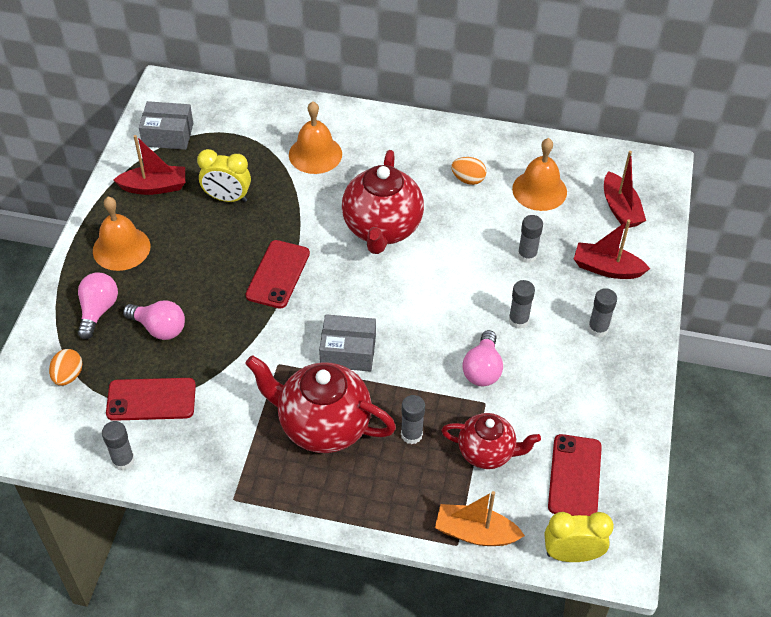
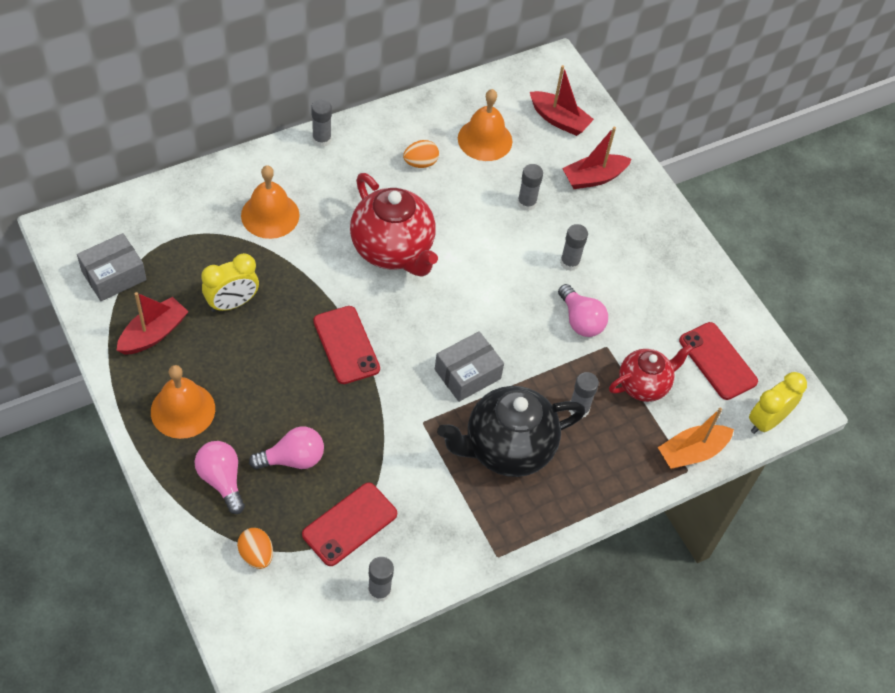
camera: 45 degrees left, 5 degrees up
(323, 425) = (507, 448): red teapot -> black teapot
(598, 329) = (631, 232): grey glue stick -> grey glue stick (321, 139)

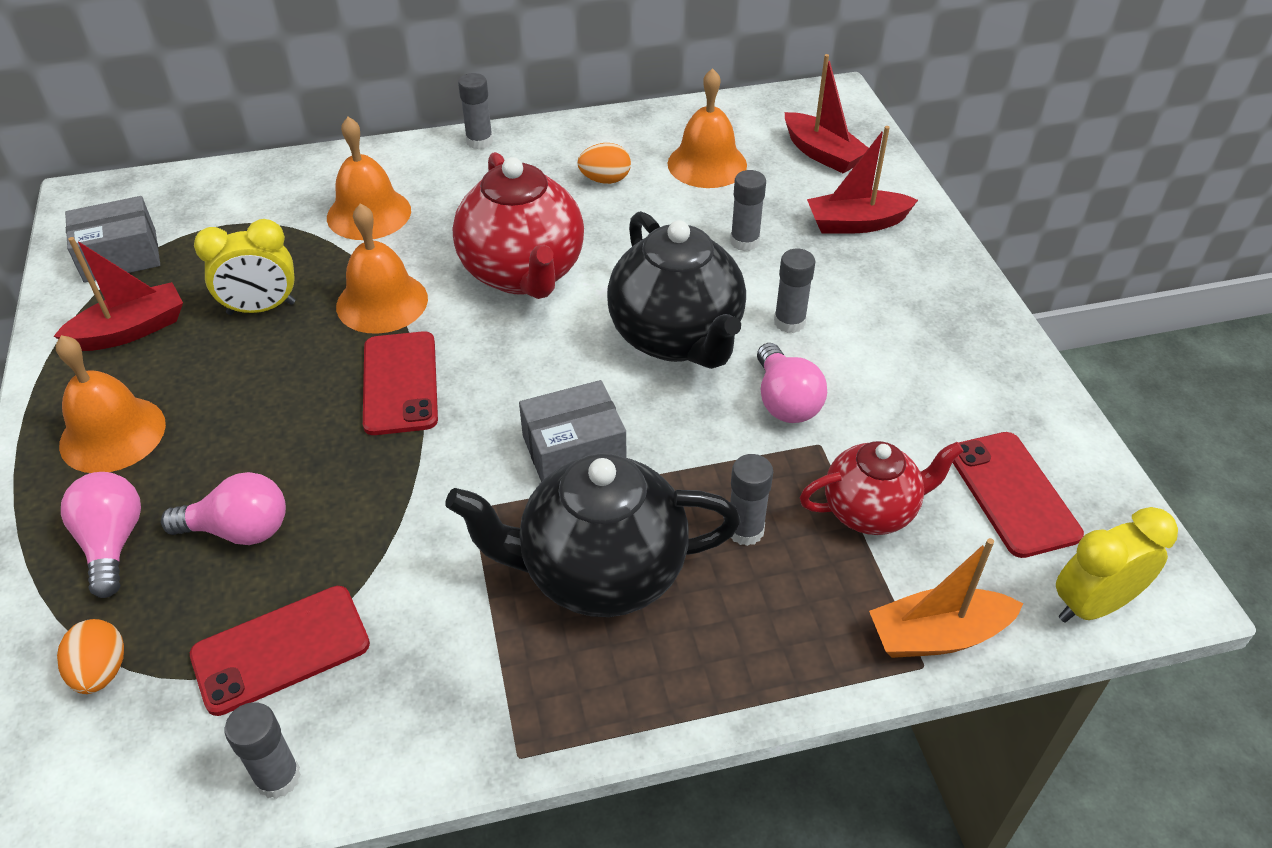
camera: 20 degrees right, 10 degrees down
(309, 286) = (382, 302): none -> orange bell
(505, 285) = (677, 338): none -> black teapot

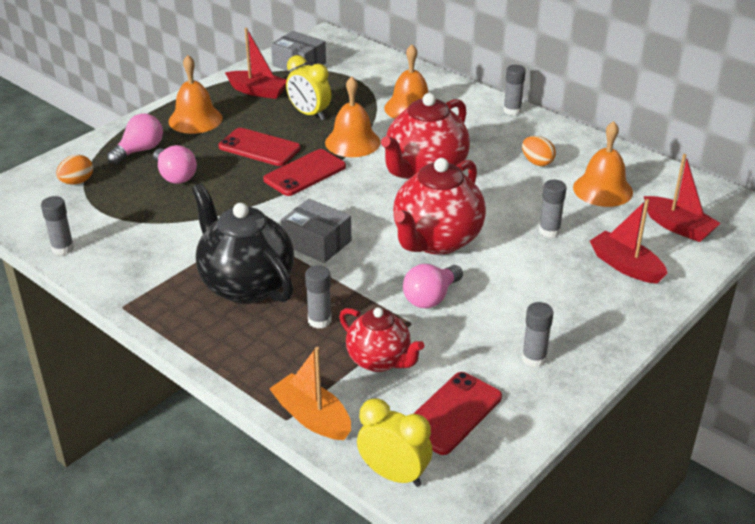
camera: 55 degrees right, 10 degrees down
(281, 649) = (123, 218): red phone -> red phone (259, 148)
(677, 338) = (436, 241): black teapot -> red teapot
(789, 322) = (499, 274): grey glue stick -> grey glue stick (534, 358)
(822, 154) = (678, 227): red boat -> red boat turned 60 degrees counterclockwise

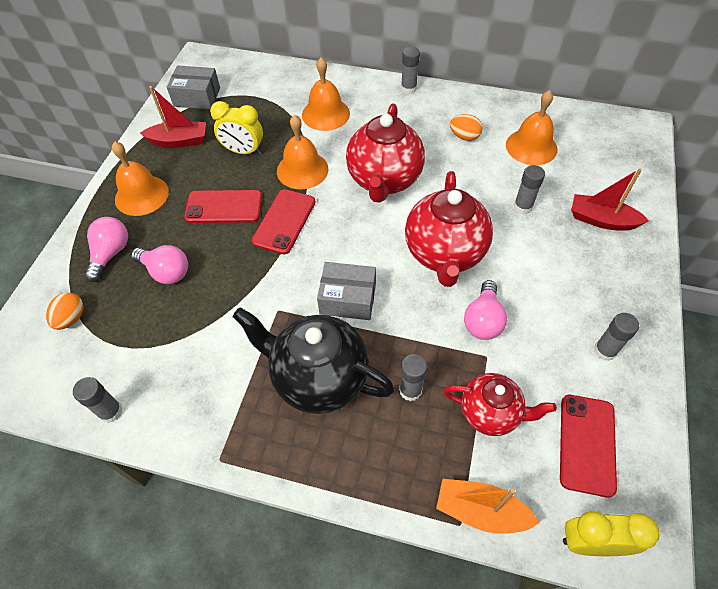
camera: 25 degrees left, 20 degrees up
(678, 227) = (609, 164): red boat -> none

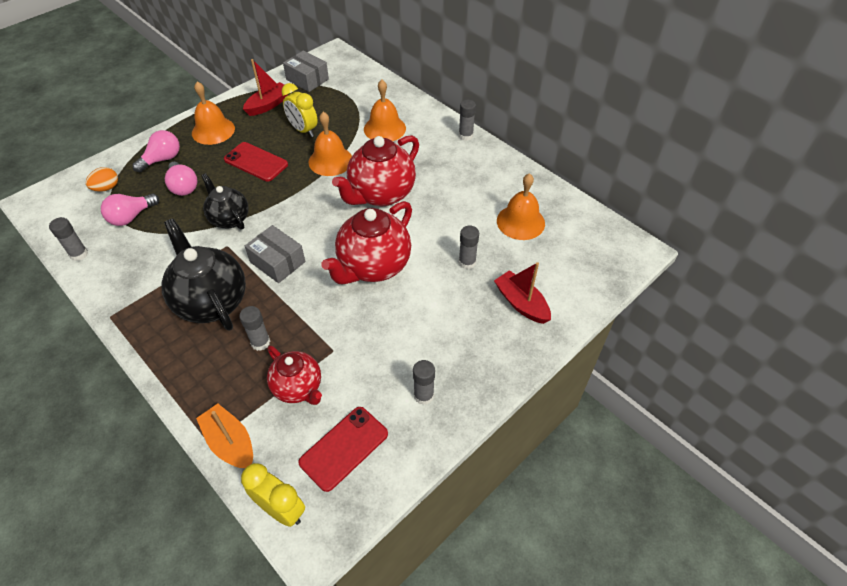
camera: 30 degrees right, 5 degrees down
(179, 141) = (268, 105): red boat -> red boat turned 75 degrees counterclockwise
(253, 280) = (229, 219): none -> black teapot
(284, 221) = (285, 190): red phone -> none
(464, 136) = (473, 190): orange egg -> none
(483, 320) = (355, 325): pink light bulb -> pink light bulb (131, 217)

